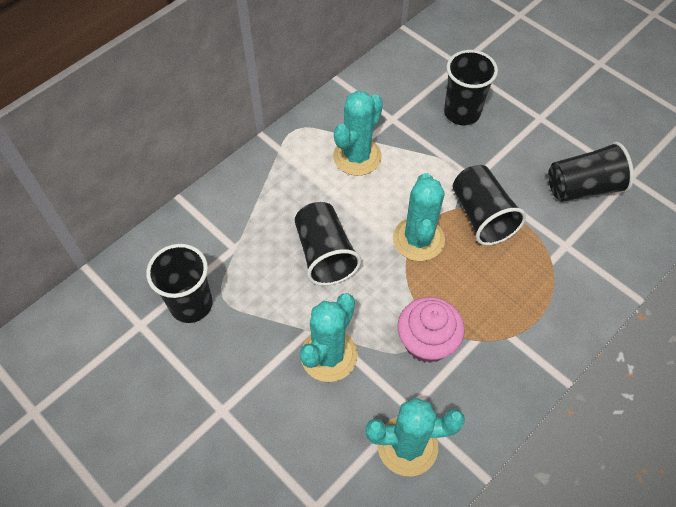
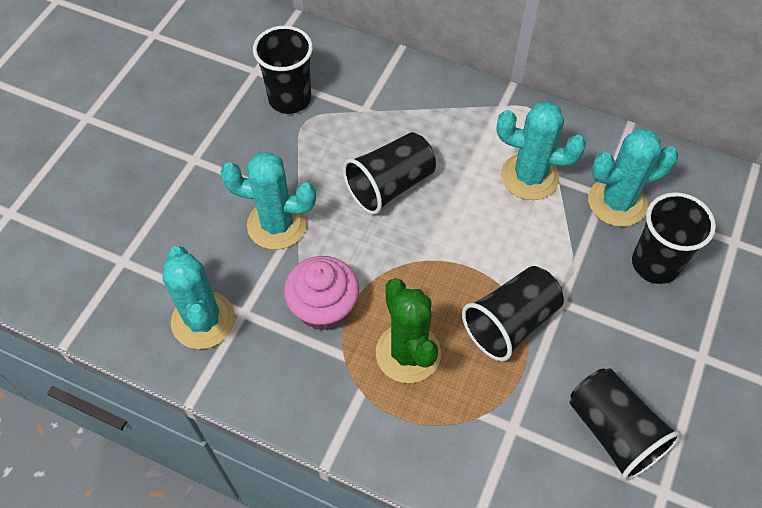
camera: 70 degrees right, 0 degrees up
(418, 239) = (448, 266): turquoise cactus -> turquoise cactus (617, 202)
(487, 293) = (408, 353): none -> green cactus

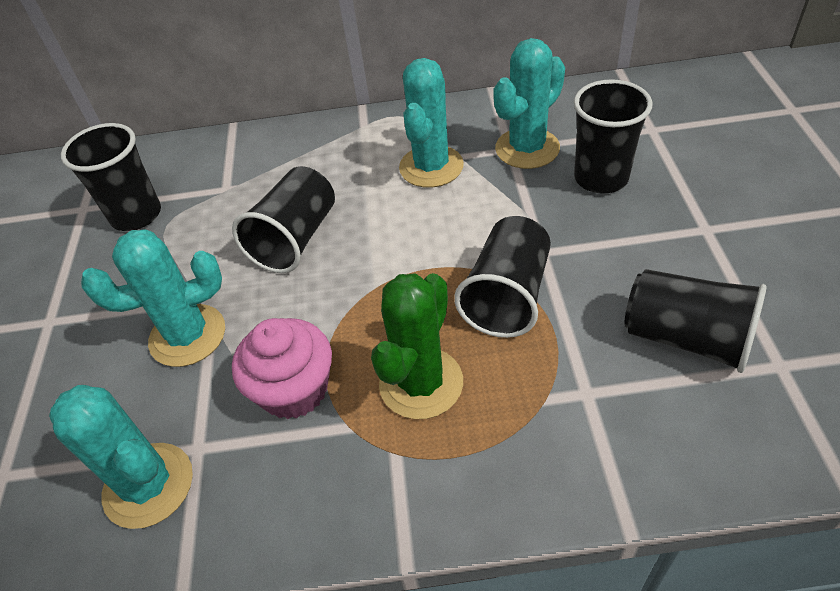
camera: 25 degrees left, 10 degrees down
(408, 353) = (421, 383): green cactus -> green cactus turned 75 degrees clockwise
(529, 177) = (431, 167): turquoise cactus -> turquoise cactus turned 60 degrees counterclockwise

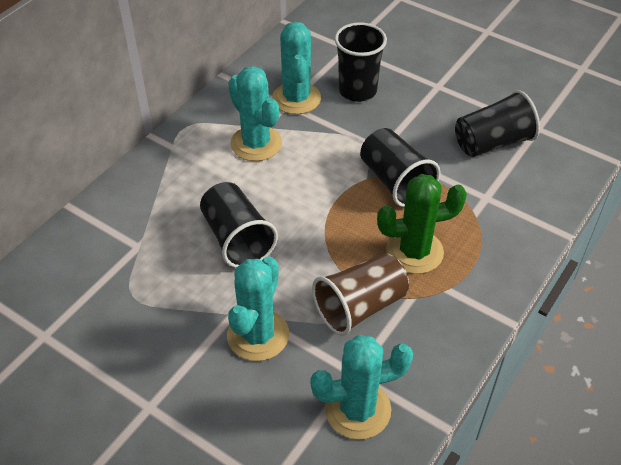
camera: 55 degrees left, 0 degrees up
(136, 215) = (98, 307): black cup -> none
(294, 390) = (360, 307): pink cupcake -> brown cup
(421, 383) = (414, 252): green cactus -> green cactus turned 75 degrees counterclockwise

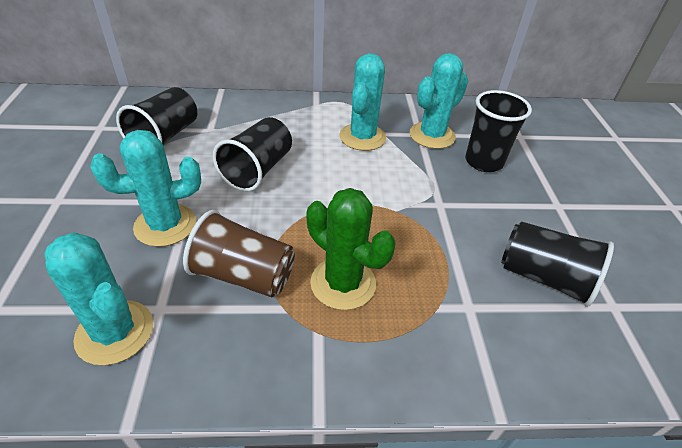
camera: 50 degrees right, 5 degrees down
(395, 182) = (412, 230): black cup -> black cup (165, 137)

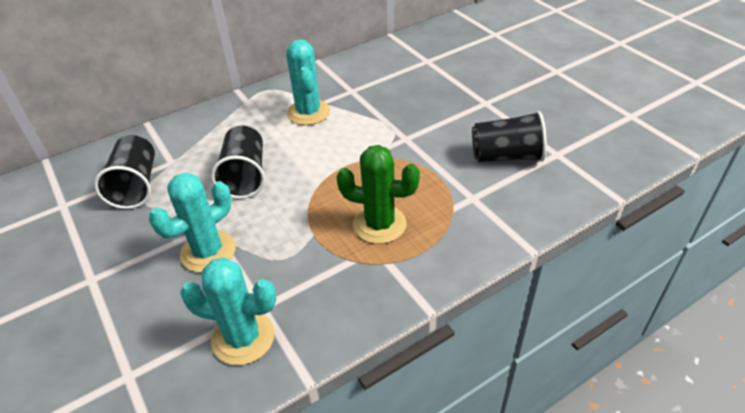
camera: 25 degrees left, 0 degrees up
(243, 275) = (304, 254): brown cup -> none
(432, 135) = (362, 88): turquoise cactus -> none
(483, 162) = (414, 92): black cup -> none

